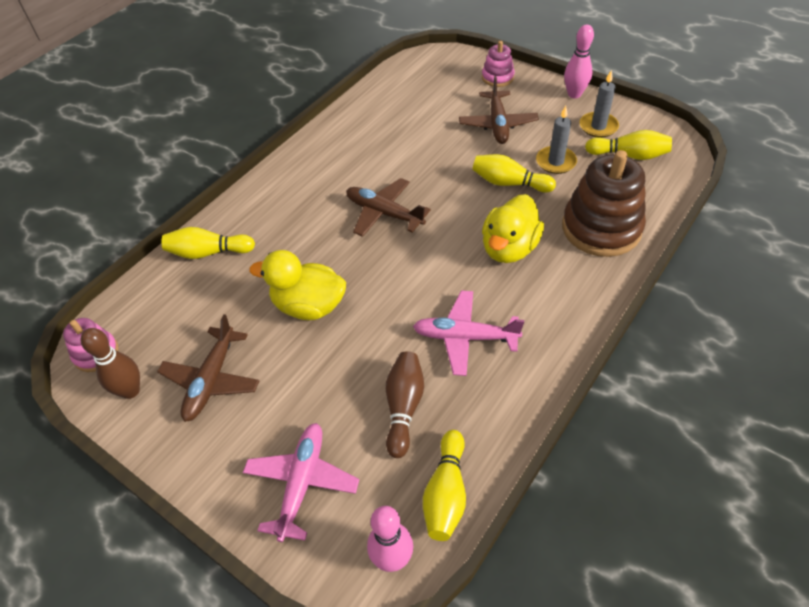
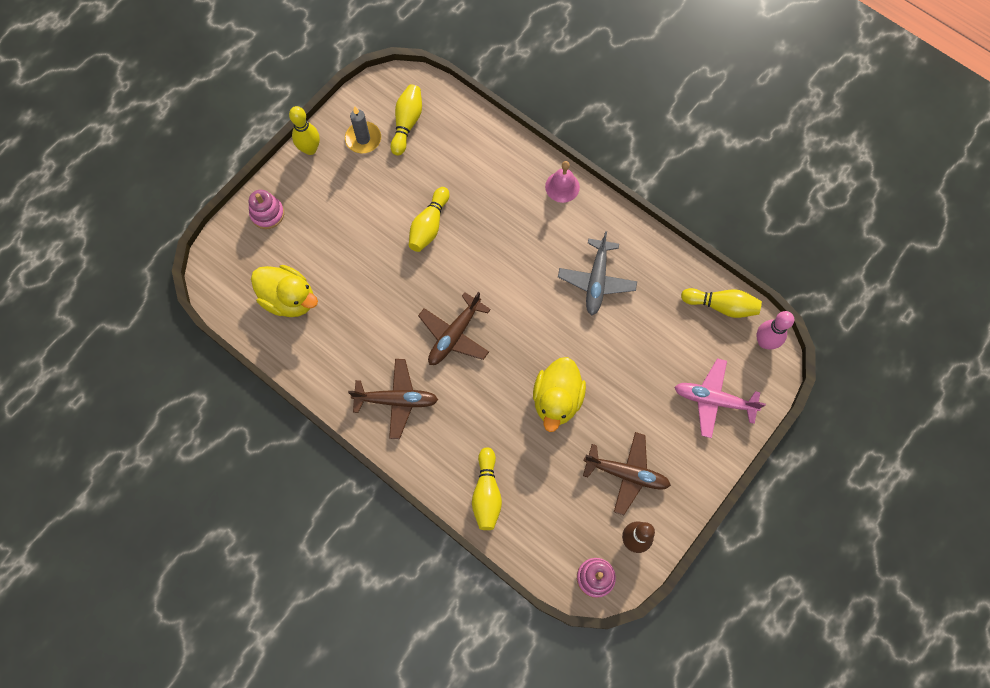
camera: 90 degrees left, 20 degrees up
(404, 407) = (656, 329): brown bowling pin -> none
(465, 337) = (596, 281): pink plane -> grey plane
(497, 124) = (344, 224): brown plane -> brown plane (396, 400)
(509, 248) = (508, 237): yellow duck -> yellow duck (289, 299)
(555, 162) = (406, 183): grey candle -> none
(574, 94) = (310, 149): pink bowling pin -> yellow bowling pin
(590, 295) = (562, 187): none -> pink bell
(601, 228) = (493, 164): brown stacking toy -> none

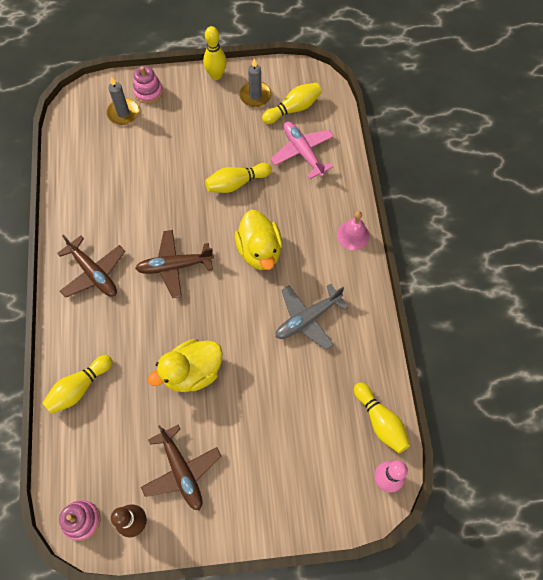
camera: 45 degrees right, 5 degrees down
(267, 251) = (123, 113): none -> grey candle
(289, 299) = (103, 153): yellow duck -> yellow duck (259, 251)
(713, 400) = (300, 483): pink plane -> pink plane (302, 152)

